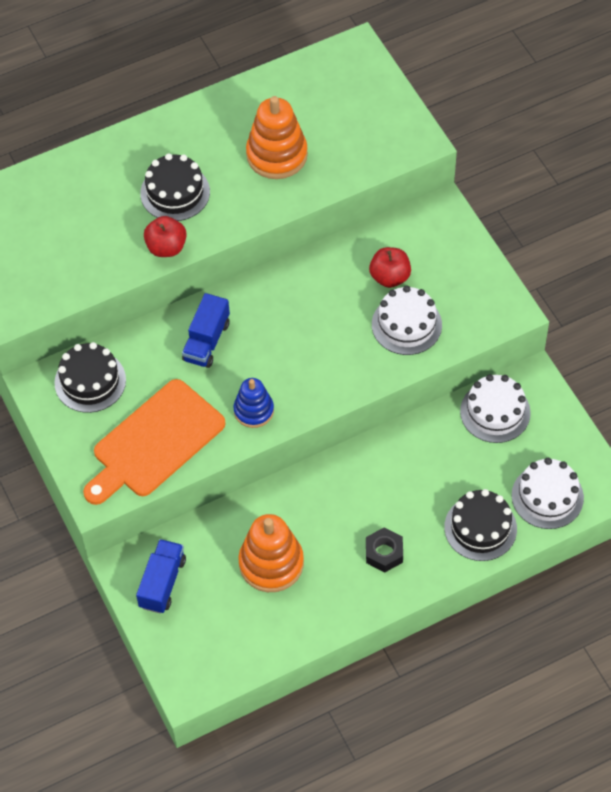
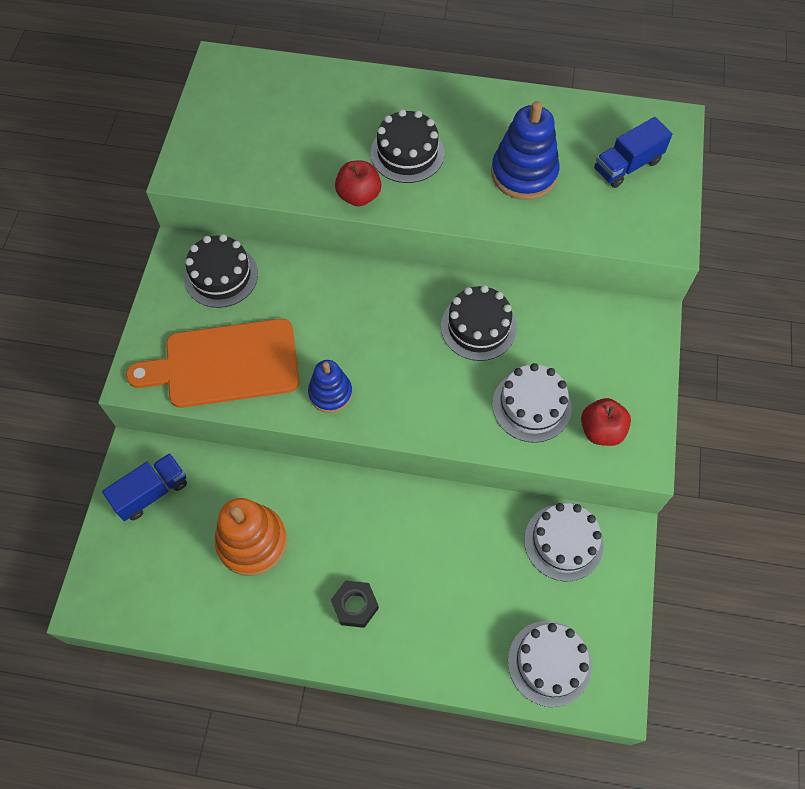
camera: 35 degrees right, 5 degrees up
(207, 341) = (343, 304): blue truck -> blue truck (627, 165)
(277, 155) = (524, 173): orange stacking toy -> blue stacking toy
(390, 277) = (551, 351): red apple -> red apple (601, 430)
(480, 528) = (461, 647): black cake -> black cake (478, 327)

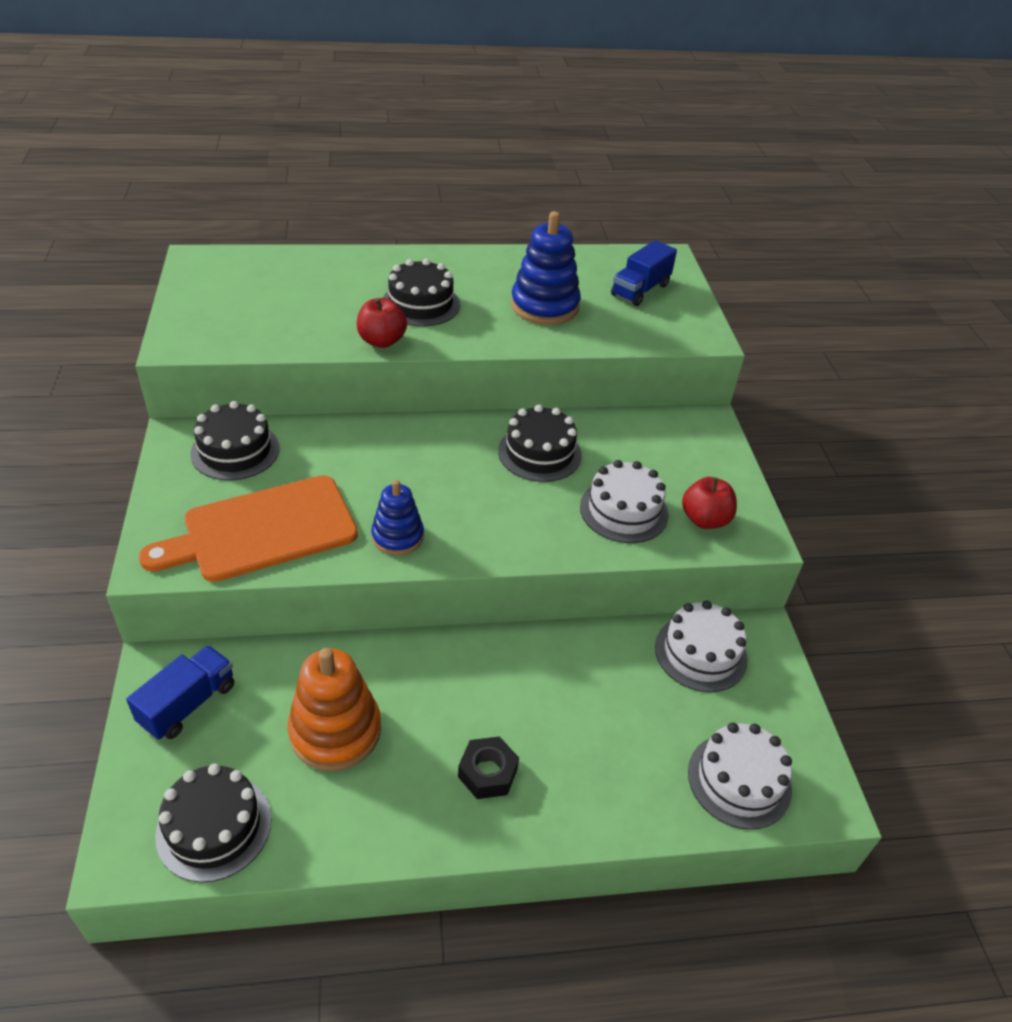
camera: 20 degrees left, 20 degrees down
(151, 597) = (214, 827): none -> black cake

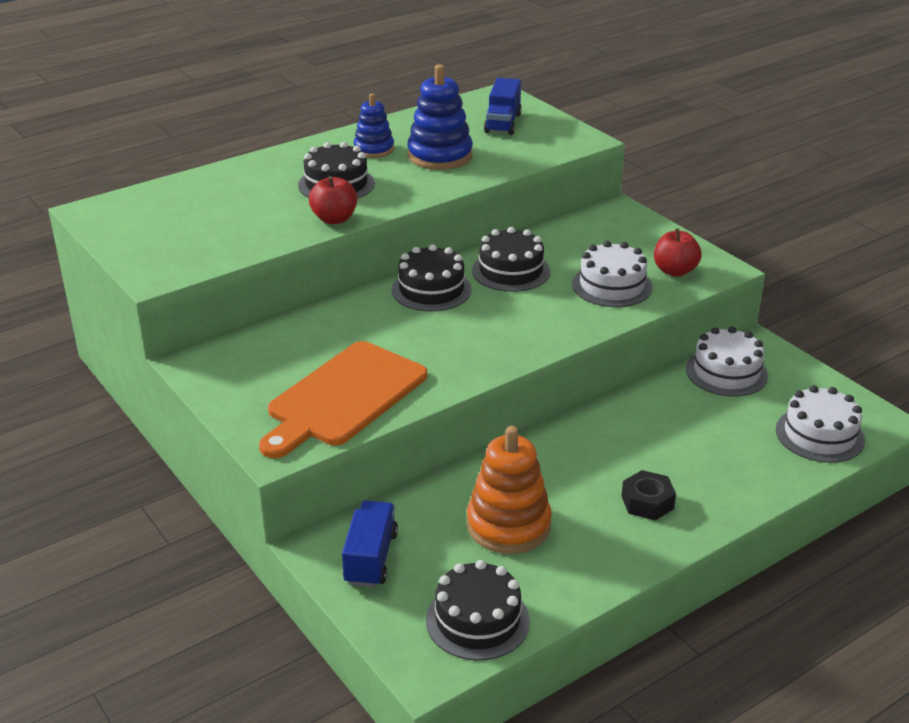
camera: 25 degrees left, 10 degrees down
(235, 451) = (255, 354): black cake -> black cake (431, 290)
(397, 536) = (458, 362): blue stacking toy -> blue stacking toy (374, 149)

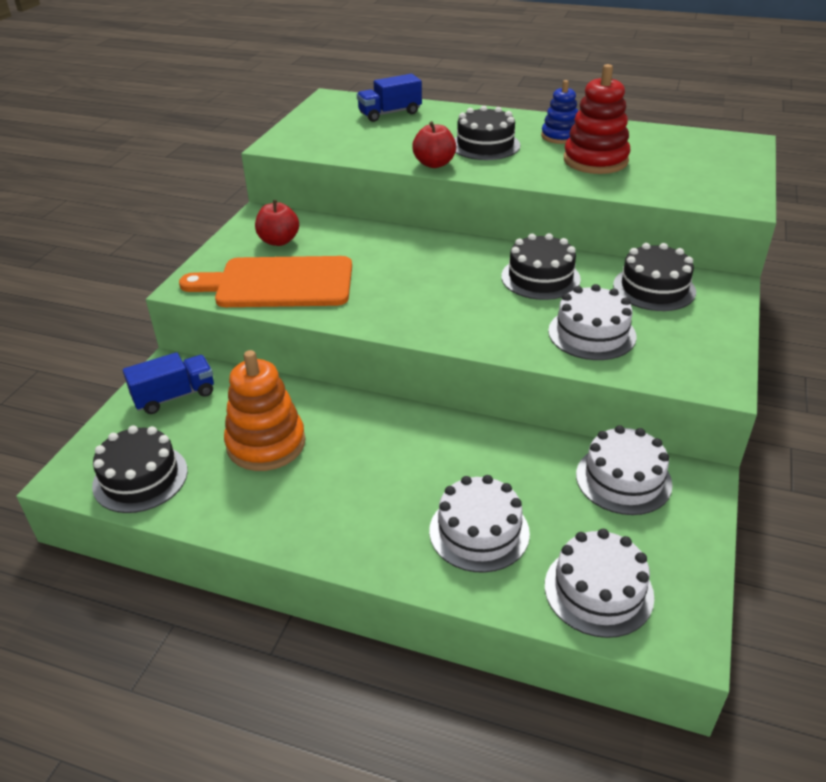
camera: 55 degrees right, 5 degrees up
(431, 290) = (462, 257): black cake -> black cake (654, 288)
(440, 156) = (595, 160): blue stacking toy -> red stacking toy
(503, 123) = (699, 161): blue truck -> blue truck (390, 113)
(647, 502) = (366, 509): black nut -> none
(675, 271) = (669, 357): red apple -> red apple (279, 241)
(721, 459) = (479, 532): none -> white cake

